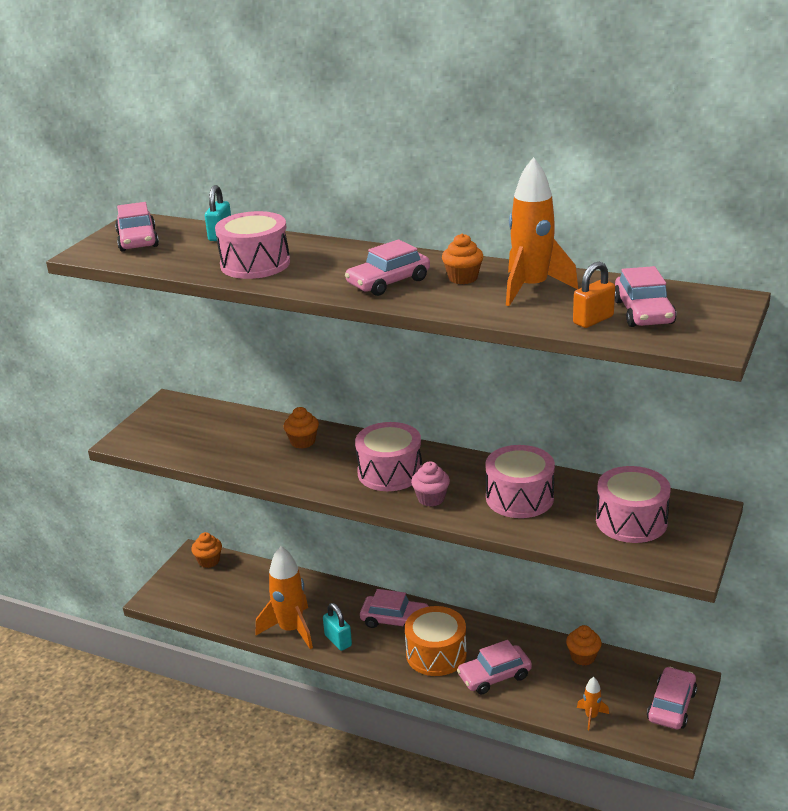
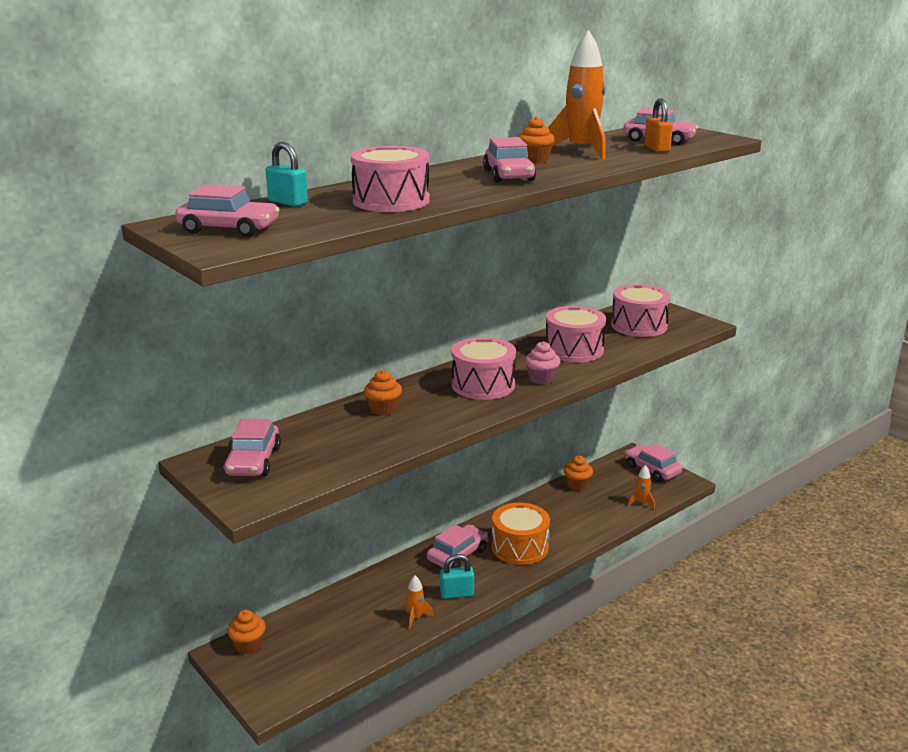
camera: 65 degrees left, 5 degrees down
(291, 630) = (416, 617): orange rocket -> orange rocket, size x0.46
(494, 676) = (568, 528): pink car -> pink car (253, 461)

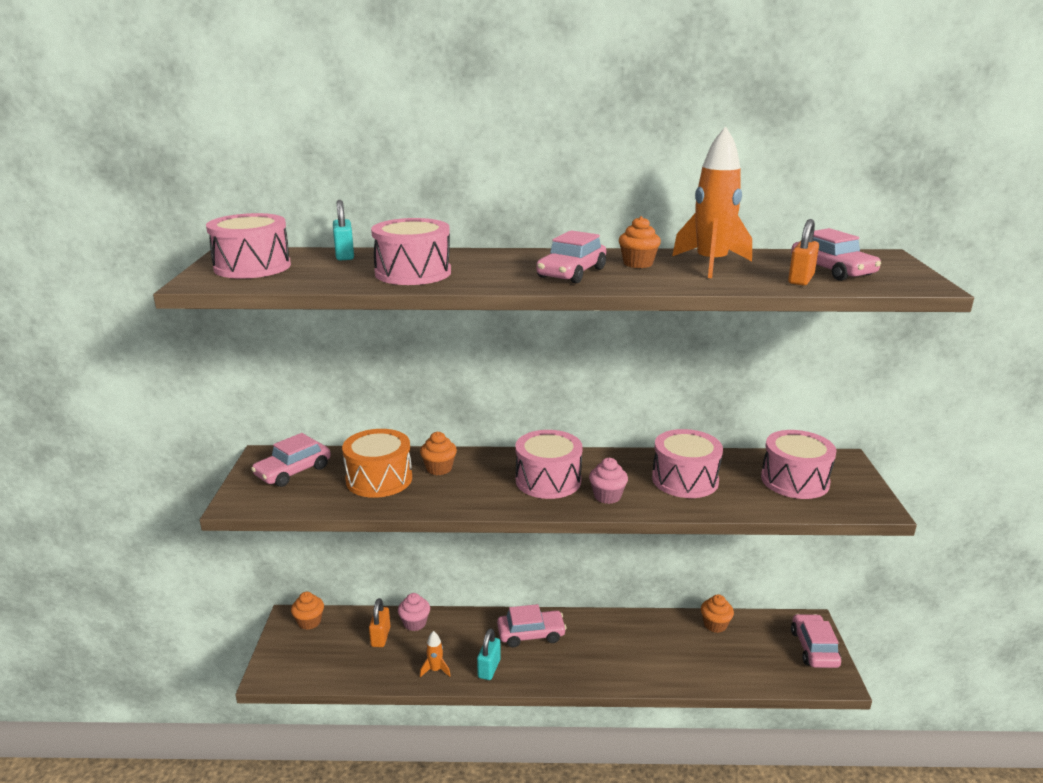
camera: 40 degrees right, 0 degrees up
(229, 229) = (252, 267): pink car -> pink drum
(334, 620) = (380, 637): none -> orange padlock
(351, 596) = (415, 623): none -> pink cupcake
(457, 594) = (489, 668): turquoise padlock -> turquoise padlock turned 75 degrees clockwise
(520, 547) = (589, 656): orange drum -> orange drum (379, 479)
(641, 503) = (760, 677): orange rocket -> none

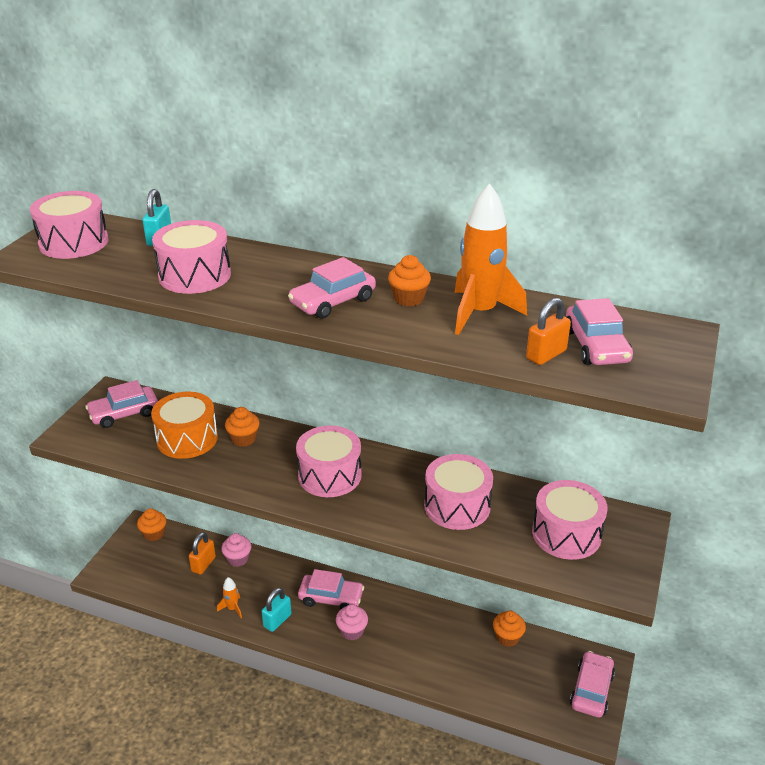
camera: 20 degrees right, 10 degrees up
(607, 496) = (371, 506): pink cupcake -> pink cupcake (352, 631)

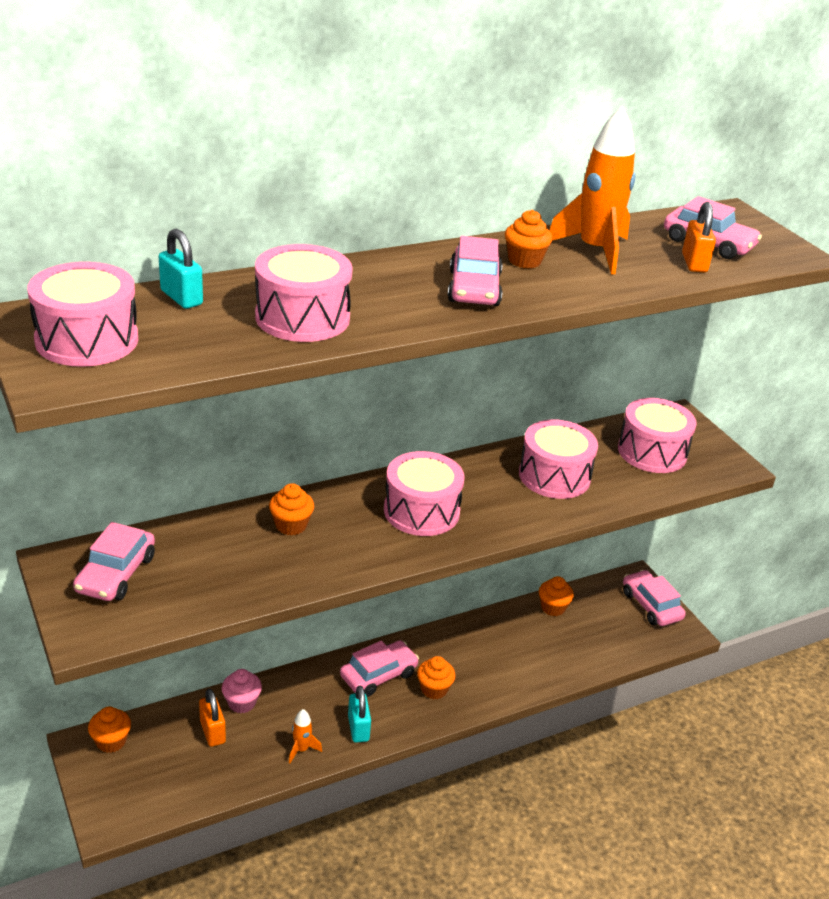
camera: 50 degrees left, 0 degrees up
(187, 439) = (233, 558): orange drum -> none
(352, 631) = (434, 689): pink cupcake -> orange cupcake

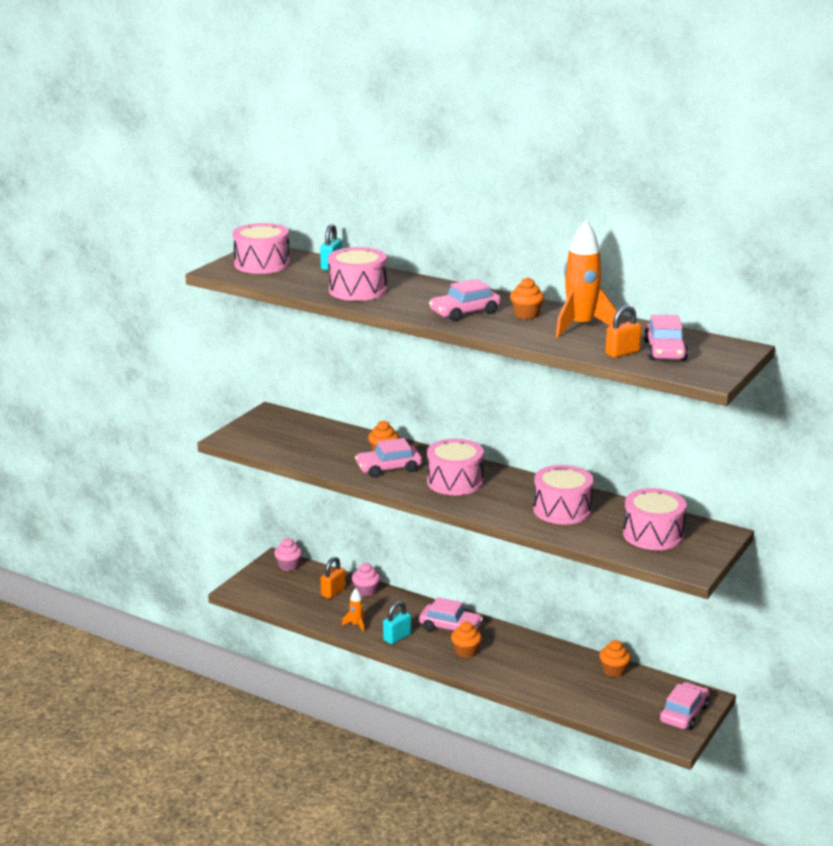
camera: 60 degrees right, 10 degrees down
(111, 741) = (288, 566): orange cupcake -> pink cupcake
(116, 574) = (280, 428): pink car -> pink car (388, 468)

